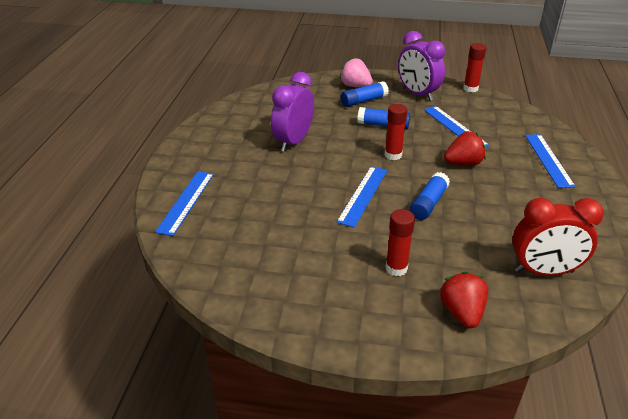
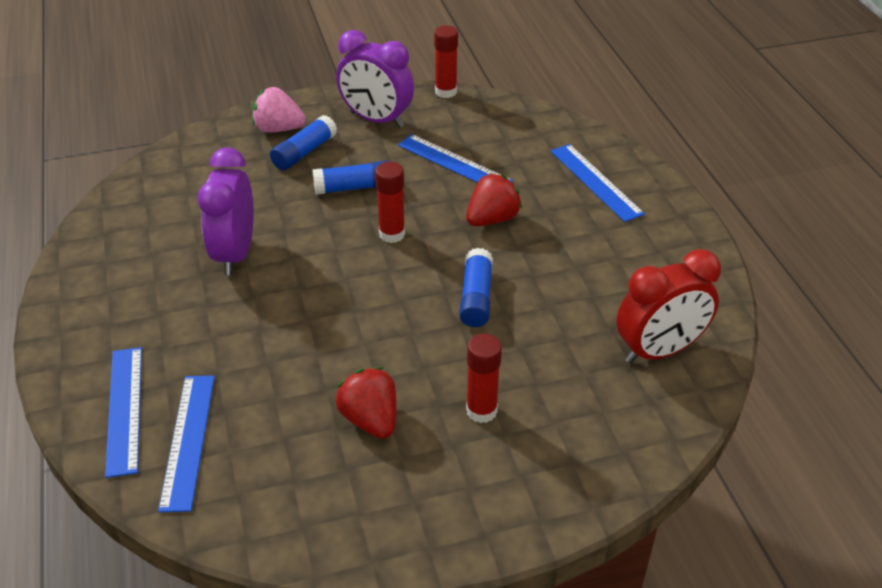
camera: 25 degrees left, 5 degrees up
(363, 195) = (383, 313): blue ruler -> blue ruler (188, 440)
(462, 312) = (590, 444): red strawberry -> red strawberry (370, 419)

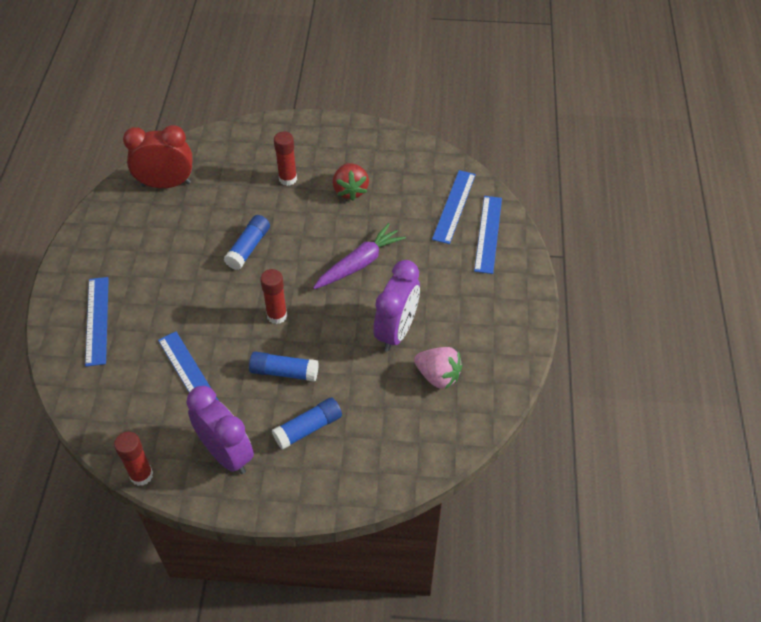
camera: 160 degrees left, 10 degrees up
(278, 129) = (320, 469): pink strawberry -> pink strawberry (438, 376)
(312, 317) = (359, 263): none -> purple carrot
(492, 219) = (198, 307): red strawberry -> none

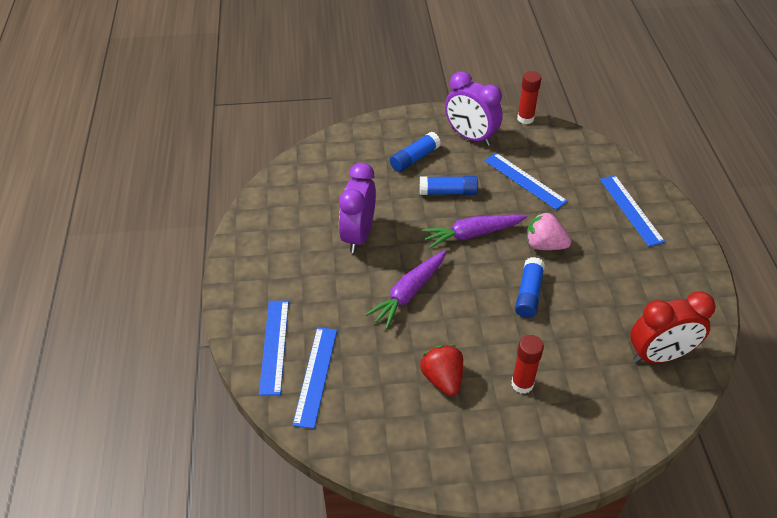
camera: 170 degrees right, 5 degrees down
(277, 315) = (472, 234): red glue stick -> purple carrot
(438, 376) = (316, 205): pink strawberry -> pink strawberry (544, 245)

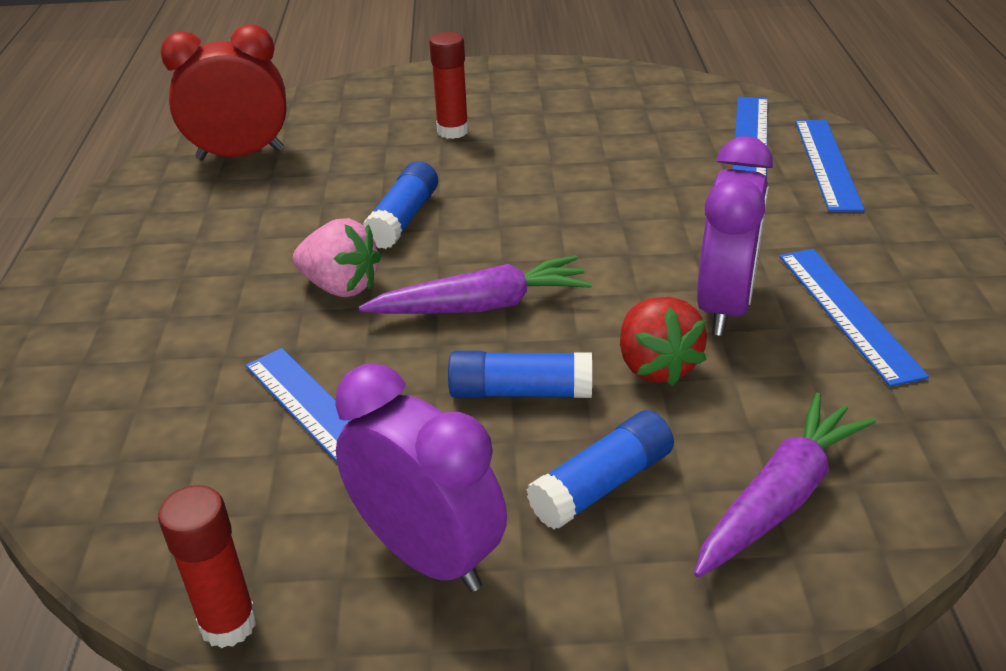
camera: 175 degrees left, 10 degrees down
(409, 293) = (615, 220): purple carrot -> purple carrot (779, 498)
(442, 379) = (565, 135): red strawberry -> red strawberry (656, 366)
(630, 210) = (117, 348): blue ruler -> blue ruler (848, 313)

